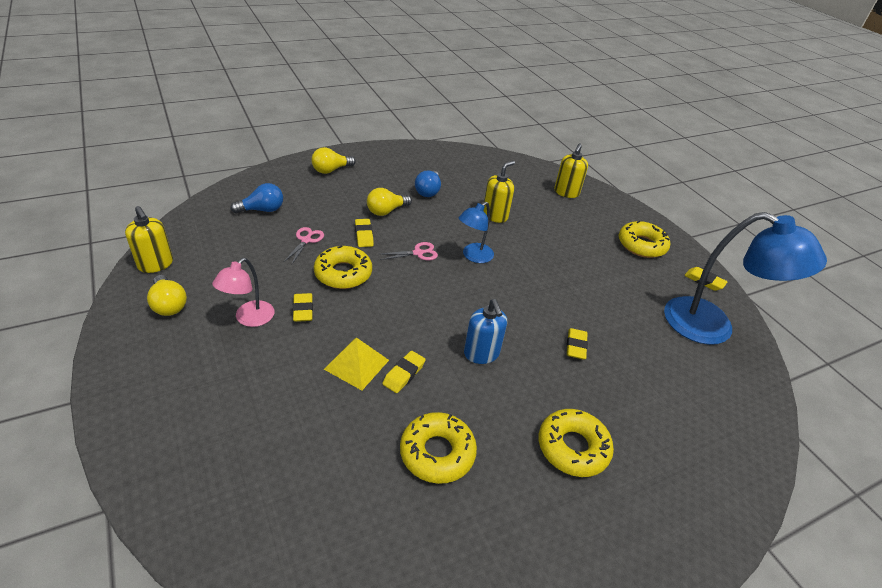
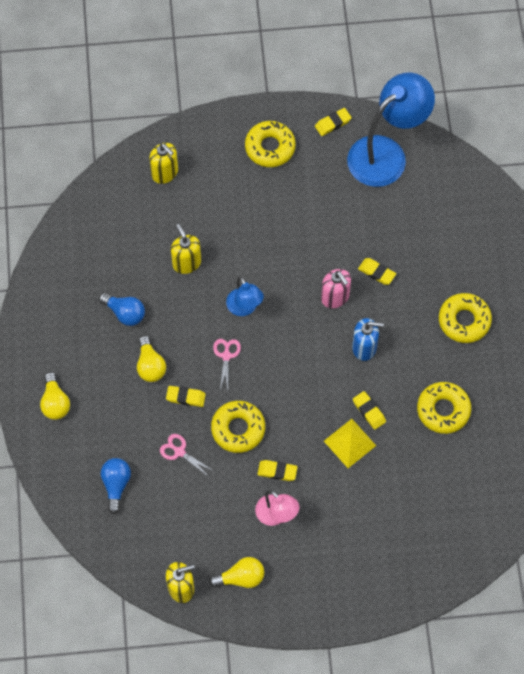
camera: 65 degrees left, 25 degrees up
(525, 318) = (335, 297): none -> pink soap dispenser

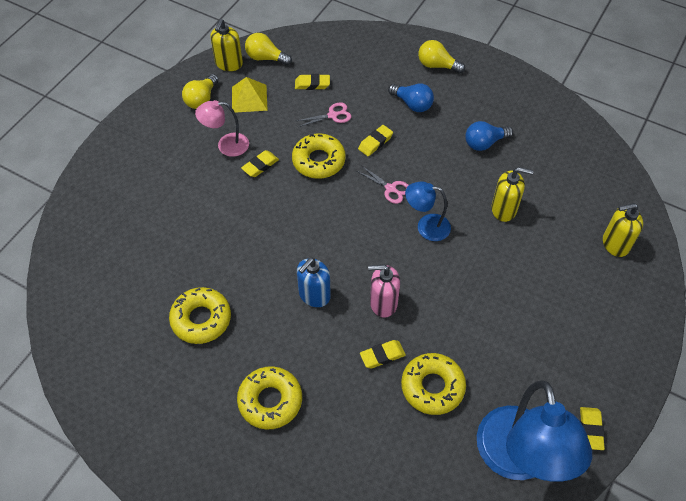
camera: 125 degrees right, 10 degrees down
(116, 485) = (339, 67): blue light bulb -> blue light bulb (412, 104)
(150, 365) = (422, 135): yellow light bulb -> yellow light bulb (266, 58)
(270, 147) = (593, 349): yellow donut -> yellow donut (432, 387)
(349, 443) = (238, 228): yellow pyramid -> yellow pyramid (249, 98)
(369, 411) = (252, 260): yellow eraser -> yellow eraser (312, 84)

